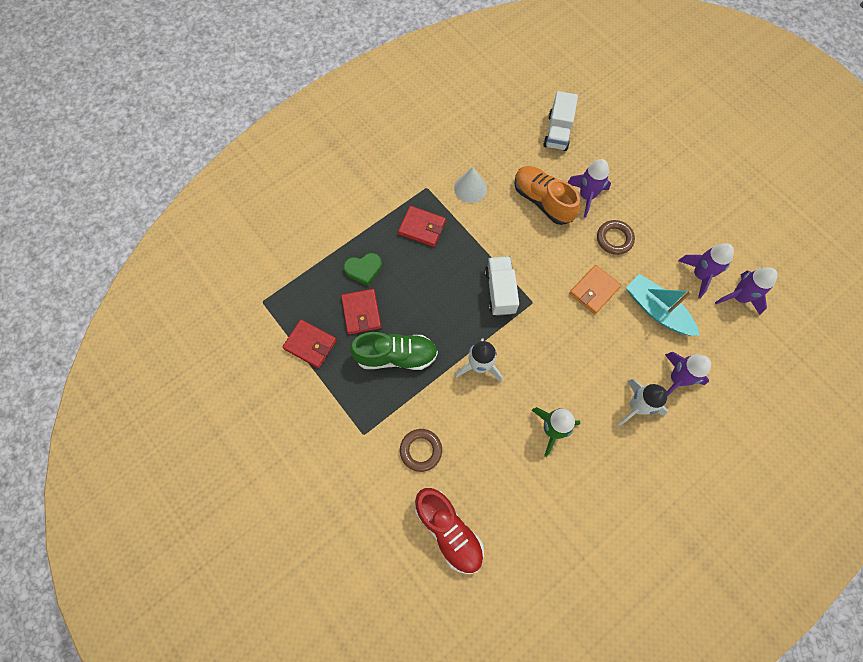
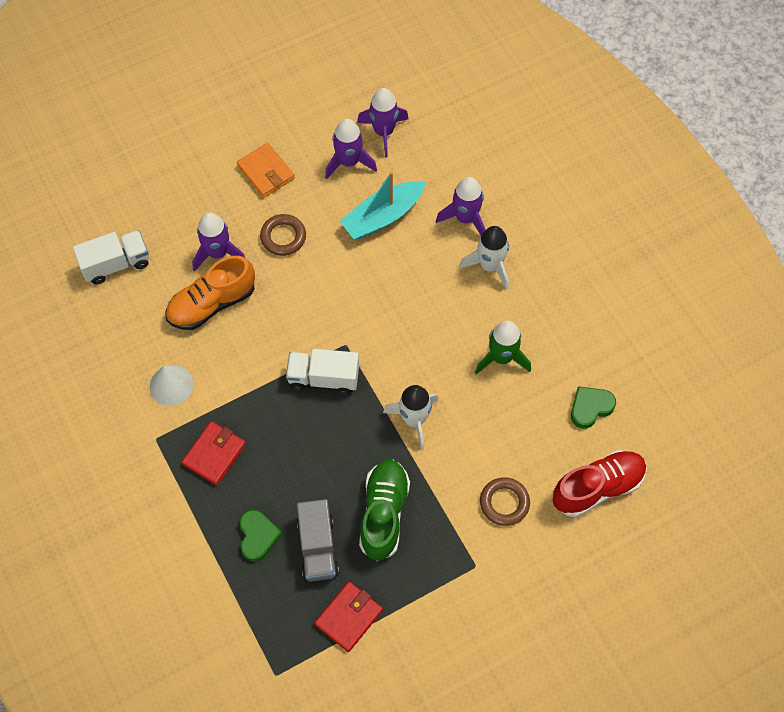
camera: 80 degrees left, 5 degrees down
(361, 312) = (318, 547): red wallet -> grey truck
(522, 515) = (590, 408): none -> green heart
(557, 132) = (116, 264): white truck -> white truck turned 45 degrees counterclockwise
(594, 290) = (345, 275): orange wallet -> orange wallet (266, 172)

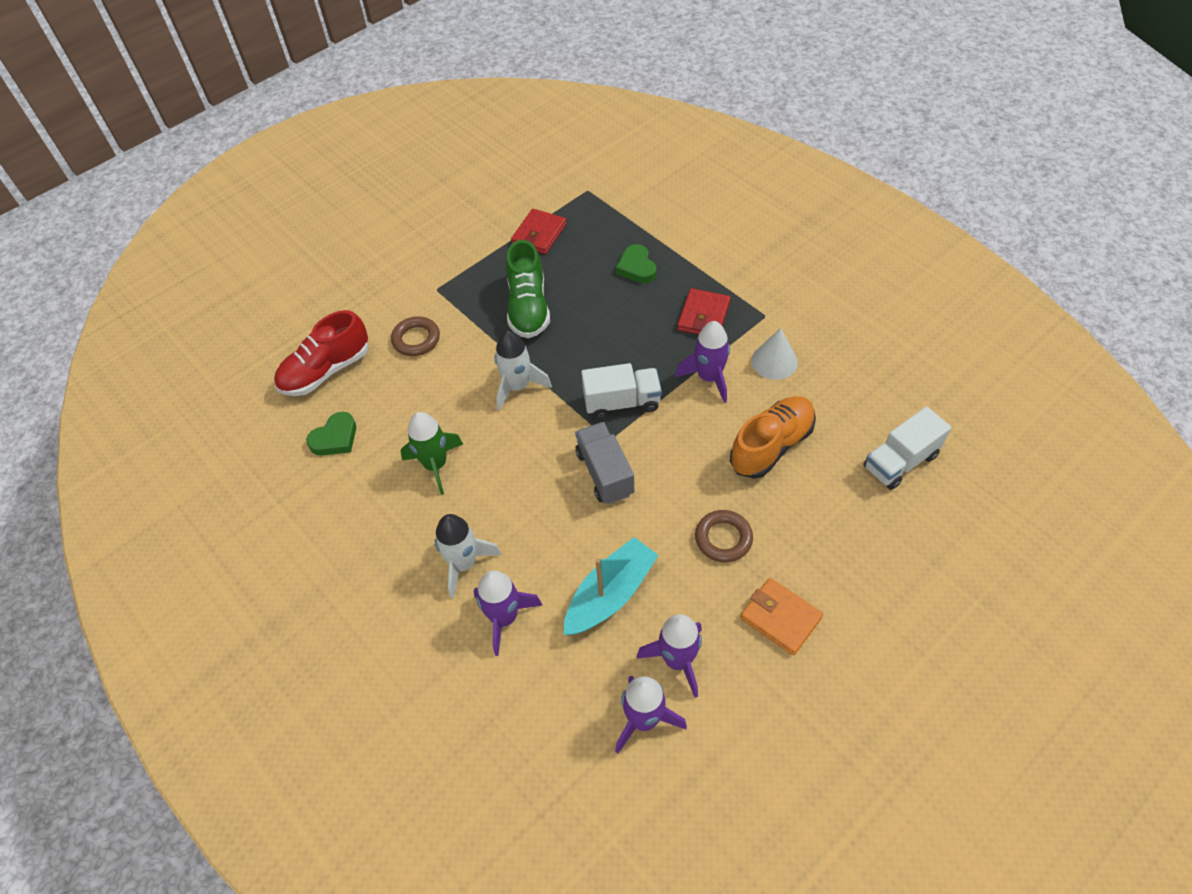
camera: 170 degrees right, 10 degrees down
(218, 253) = (792, 501): purple rocket -> purple rocket (709, 378)
(318, 547) = (580, 272): grey truck -> grey truck (605, 473)

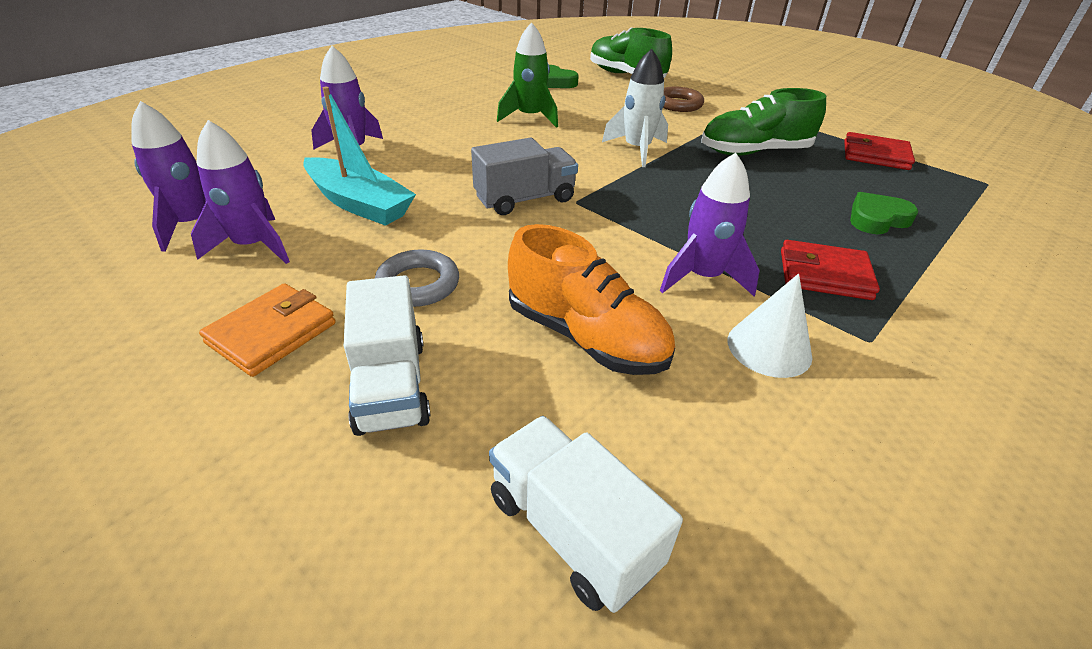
camera: 80 degrees right, 15 degrees down
(326, 371) = (626, 75): red shoe -> green shoe
(464, 563) = (418, 132): white rocket -> none
(622, 402) = (634, 209): white truck -> white truck (391, 385)
(723, 538) = (418, 284): brown ring -> grey ring

